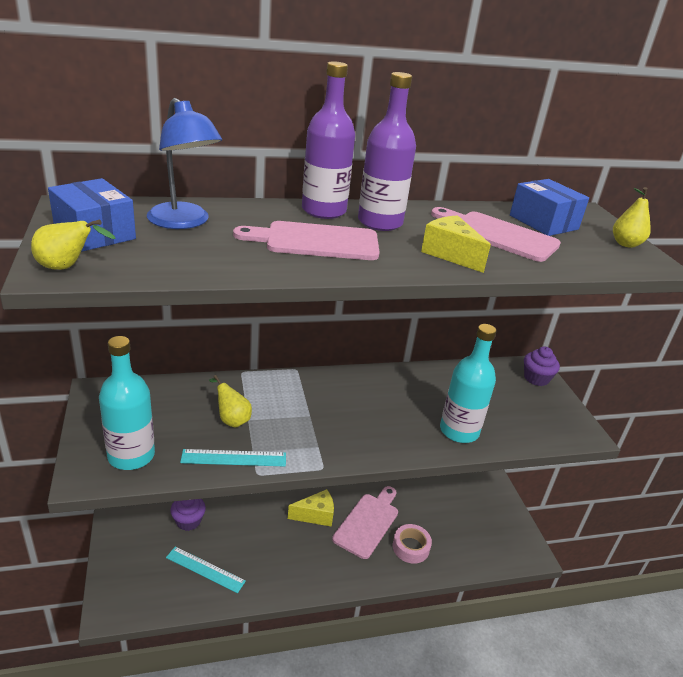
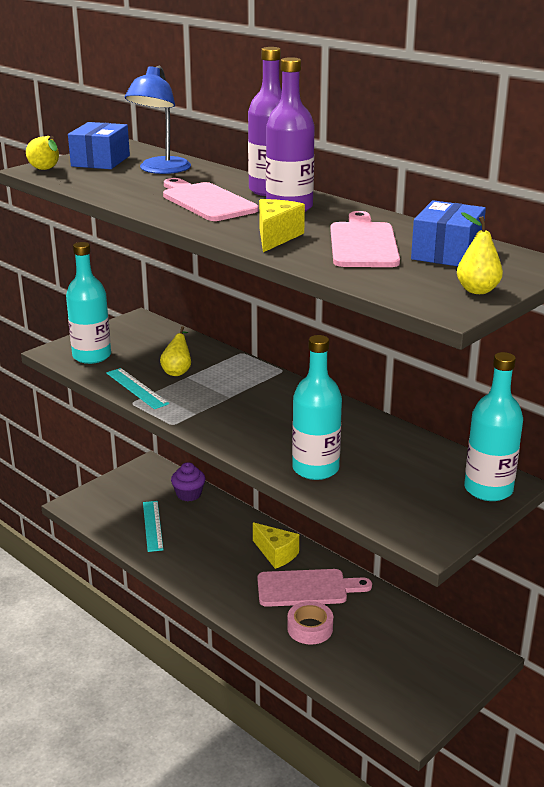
camera: 60 degrees right, 5 degrees down
(536, 378) = (488, 489): purple cupcake -> turquoise bottle

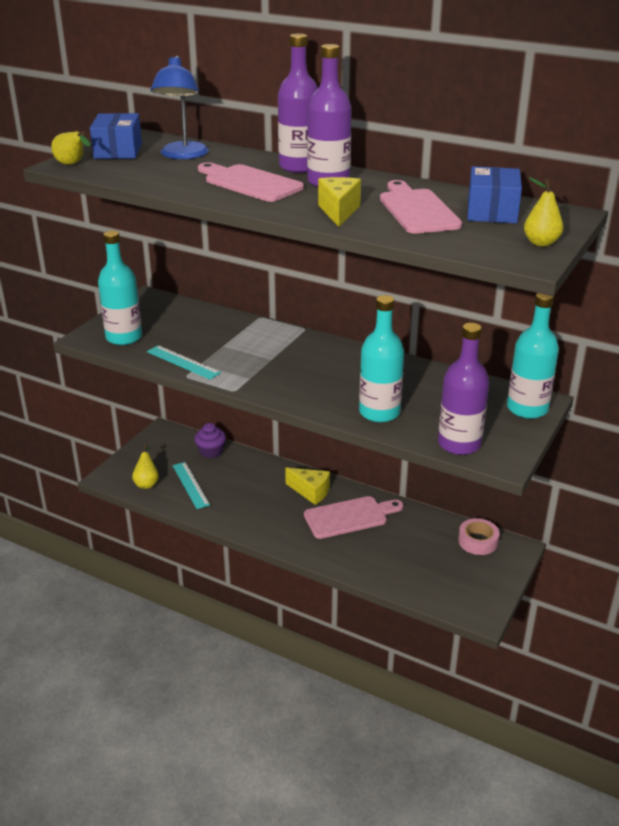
camera: 15 degrees left, 5 degrees up
(177, 371) = (212, 341): yellow pear -> yellow pear (147, 482)
(310, 628) = (366, 550): pink tape -> pink tape (478, 541)
(387, 516) = (459, 444): none -> purple bottle

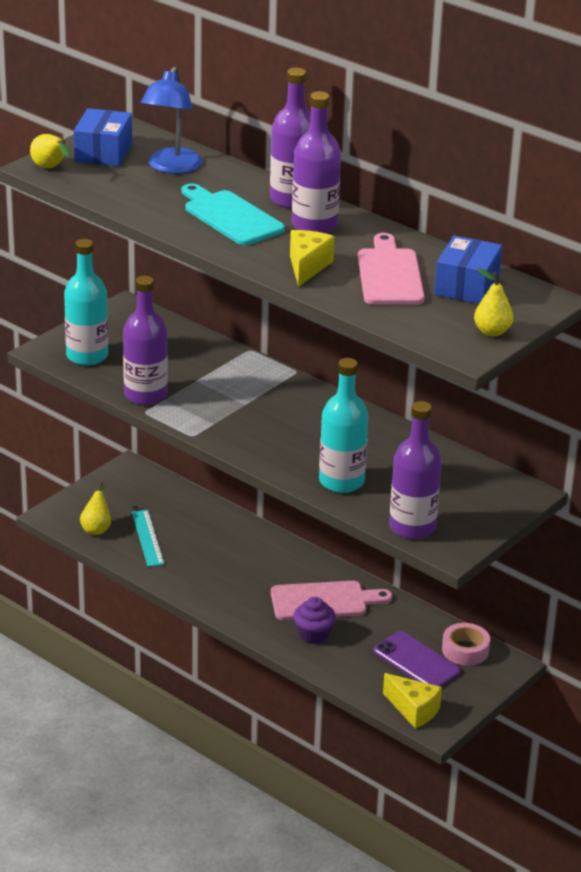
camera: 10 degrees right, 0 degrees up
(183, 362) = (145, 395): turquoise ruler -> purple bottle
(211, 451) = (182, 502): purple cupcake -> purple cupcake (313, 634)
(250, 183) = (230, 216): pink cutting board -> turquoise cutting board
(311, 492) = (288, 566): yellow cheese -> yellow cheese (413, 710)
(443, 557) = (416, 661): none -> purple phone
(527, 409) = (506, 499): turquoise bottle -> none

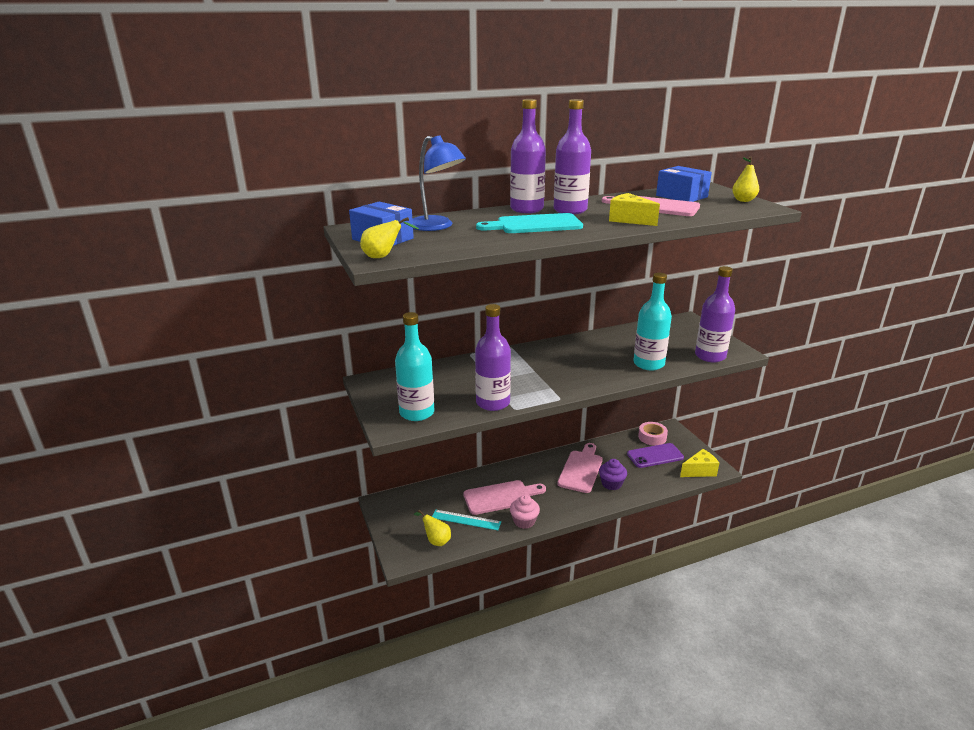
camera: 60 degrees left, 5 degrees down
(179, 581) = (524, 521): none -> pink cupcake
(210, 551) = (501, 497): none -> pink cutting board

